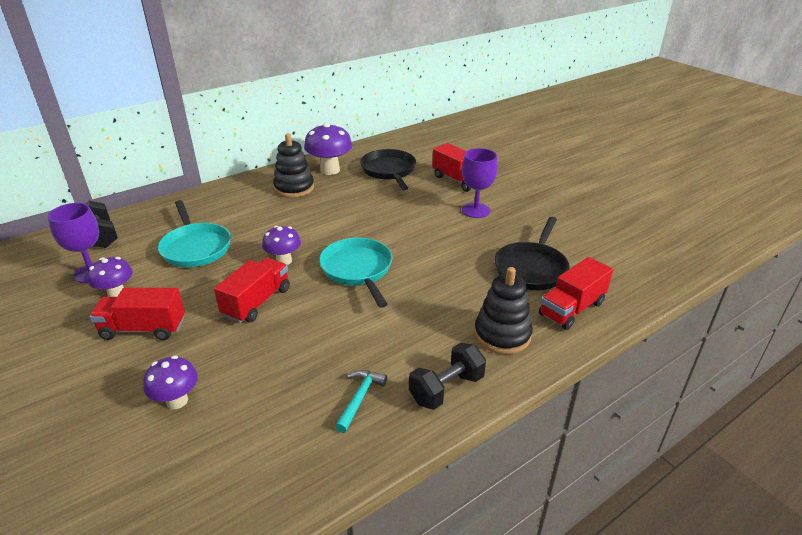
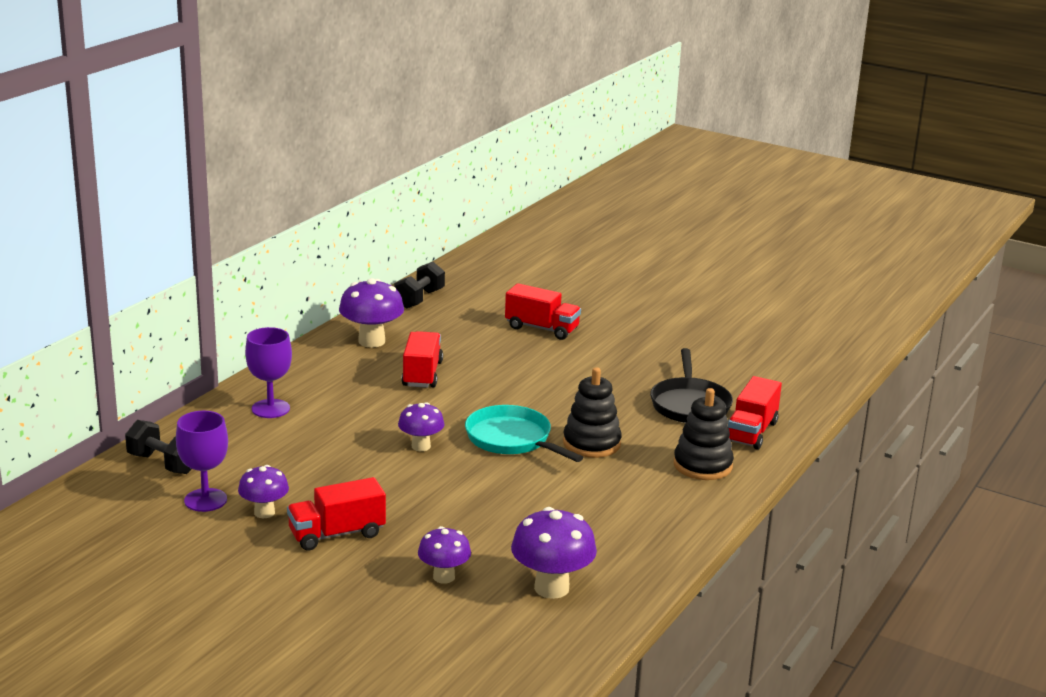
camera: 25 degrees left, 10 degrees down
(195, 247) = (300, 453): turquoise pan -> none
(254, 445) = (551, 588): none -> purple mushroom
(257, 302) = (433, 488): red truck -> red truck (422, 374)
(294, 188) = (348, 369): black stacking toy -> black stacking toy (591, 443)
(359, 398) = (613, 538): turquoise hammer -> none
(389, 171) = (448, 330): black pan -> none
(446, 389) = (684, 515): black dumbbell -> black dumbbell (419, 299)
(476, 210) = (589, 358): purple goblet -> purple goblet (270, 409)

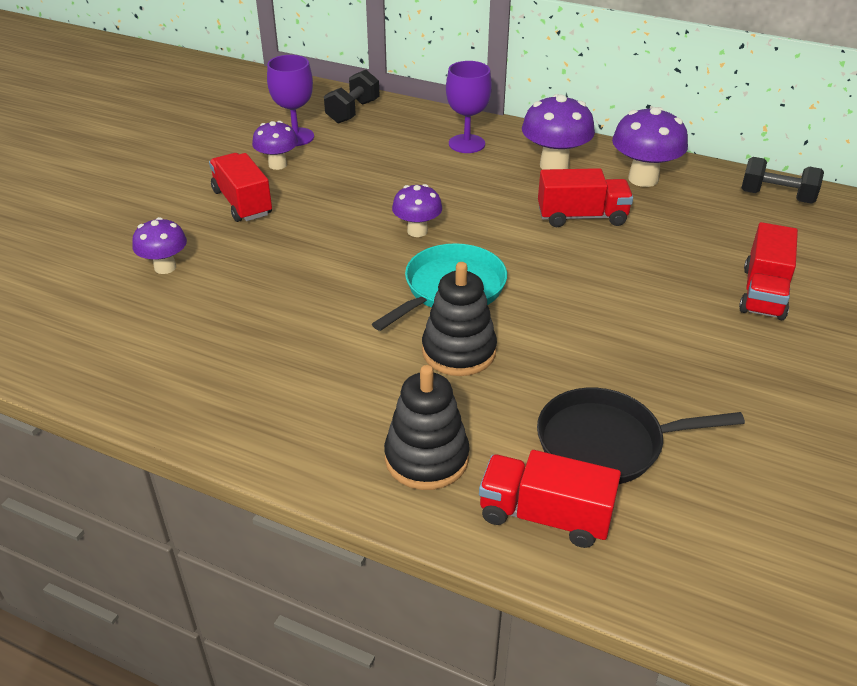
camera: 85 degrees right, 15 degrees up
(551, 588) = (137, 337): purple mushroom -> purple mushroom (554, 165)

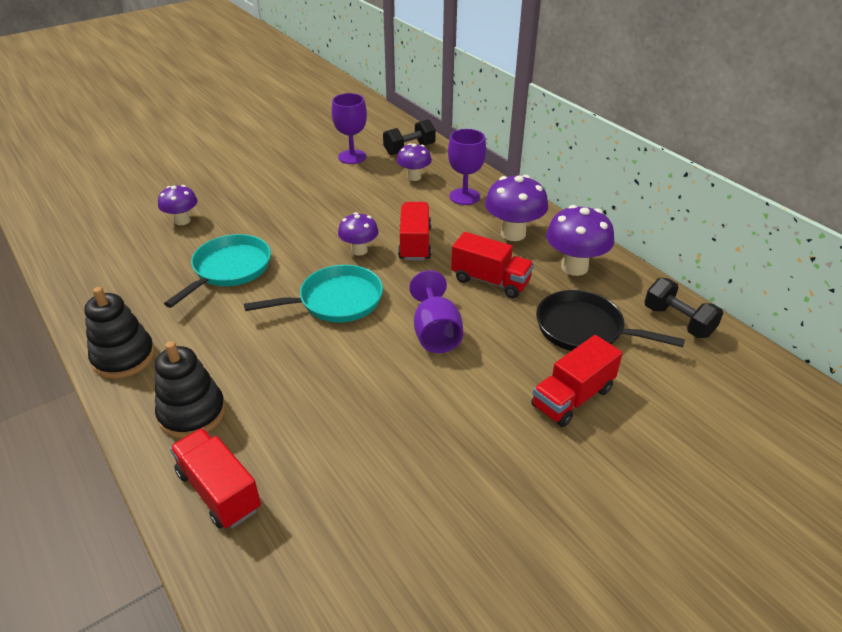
camera: 30 degrees right, 0 degrees up
(242, 203) = (271, 193): red truck -> red truck (415, 243)
(277, 165) = (320, 173): purple mushroom -> purple mushroom (414, 177)
(291, 300) = (229, 269): none -> turquoise pan
(459, 351) = (292, 348): black stacking toy -> black stacking toy (124, 357)
(585, 283) = (435, 333): none -> purple goblet
(607, 443) = (317, 460): black pan -> black pan (584, 329)

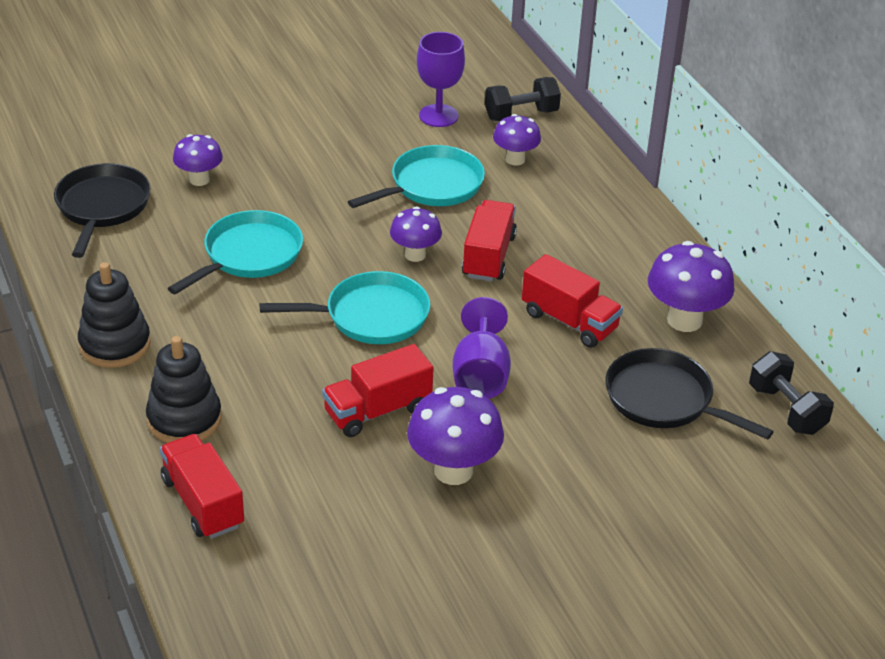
camera: 10 degrees right, 0 degrees up
(106, 251) = (102, 207): none -> black pan
(359, 201) = (432, 186): none -> turquoise pan
(464, 196) = (575, 199): purple goblet -> none
(513, 233) = (621, 262): purple mushroom -> purple mushroom (453, 470)
(572, 397) = (617, 475): red truck -> red truck (377, 411)

